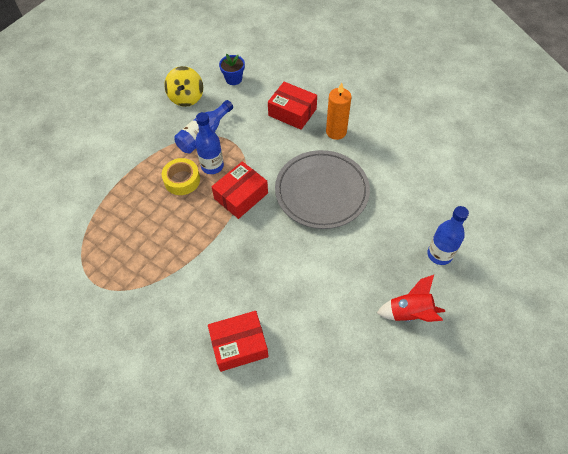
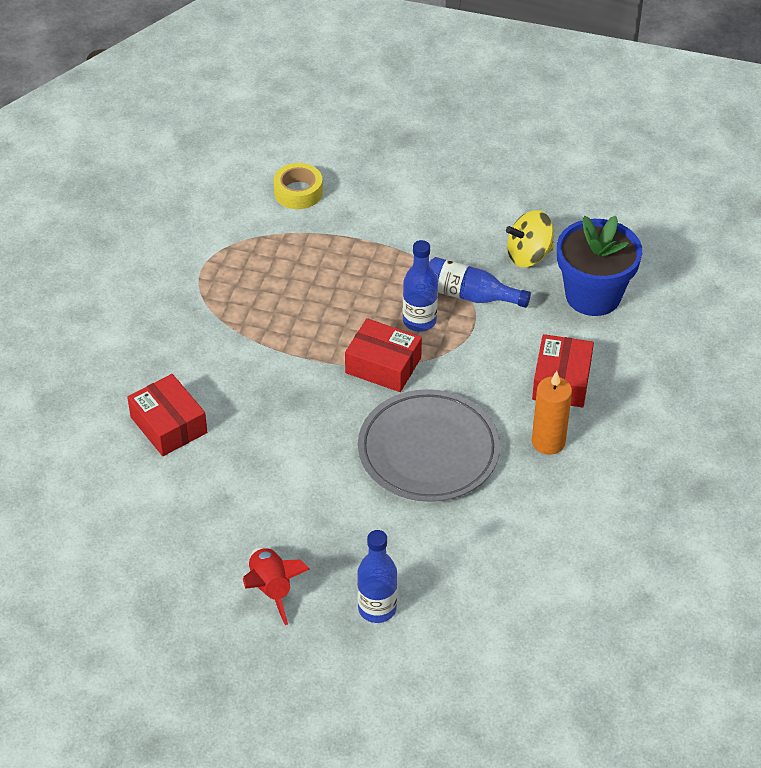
camera: 70 degrees right, 10 degrees down
(182, 180) = (382, 298): yellow tape -> yellow tape (298, 192)
(233, 79) = (593, 295): blue flower pot -> blue flower pot, size x2.06

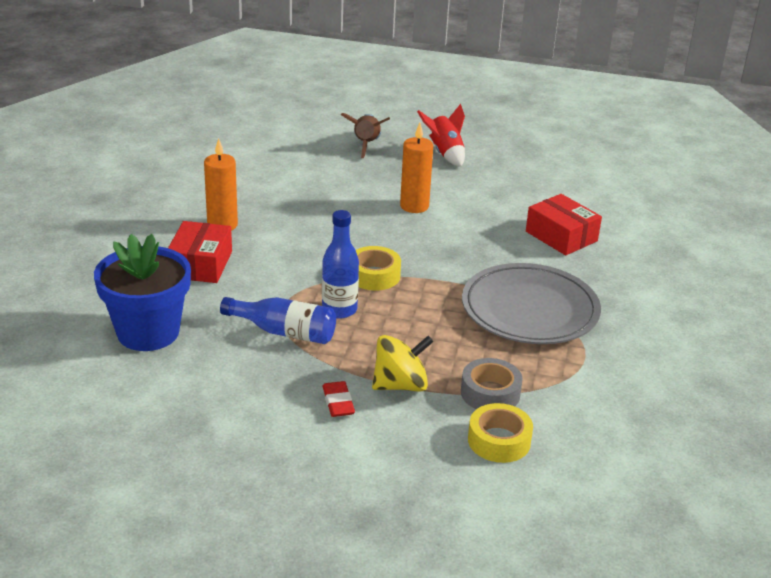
camera: 175 degrees right, 15 degrees down
(295, 232) = (490, 393): none -> grey tape
(327, 476) = (414, 206): none -> orange candle
(377, 608) = (366, 145): blue bottle -> brown rocket
(383, 365) = (374, 275): red box -> yellow tape
(422, 225) = (338, 402): none -> red eraser
(428, 450) = (329, 220): grey plate -> grey plate (530, 310)
(529, 255) = (212, 371): yellow spinning top -> yellow spinning top (400, 385)

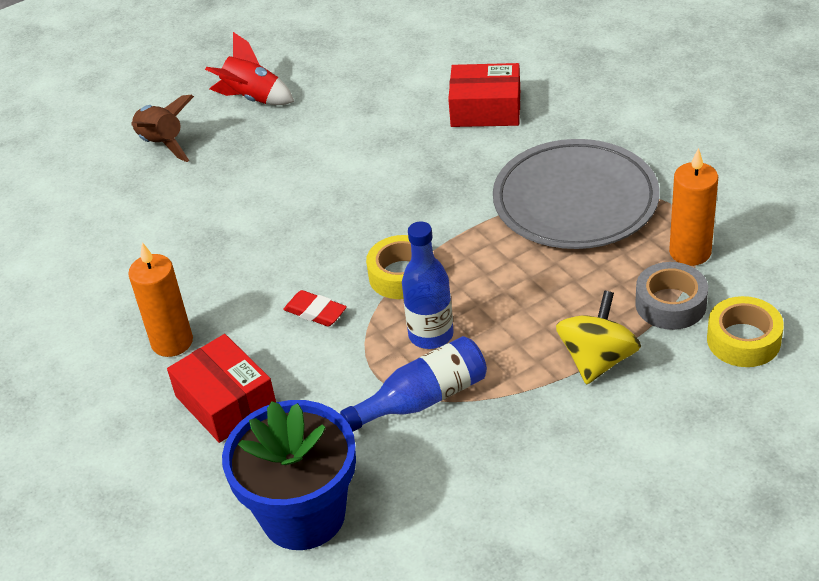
camera: 40 degrees left, 10 degrees up
(338, 402) = (579, 422): red eraser -> red eraser (315, 312)
(414, 206) = (317, 176): orange candle -> orange candle (690, 252)

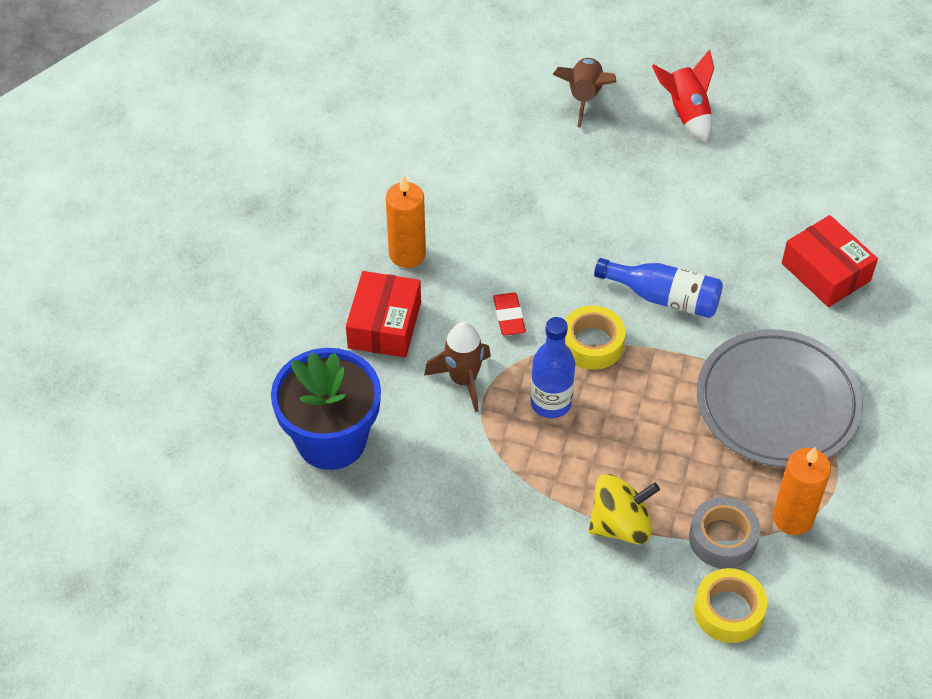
camera: 45 degrees right, 10 degrees up
(345, 380) = (463, 380): none -> brown rocket
(423, 399) = (487, 440): blue bottle -> blue bottle (663, 297)

